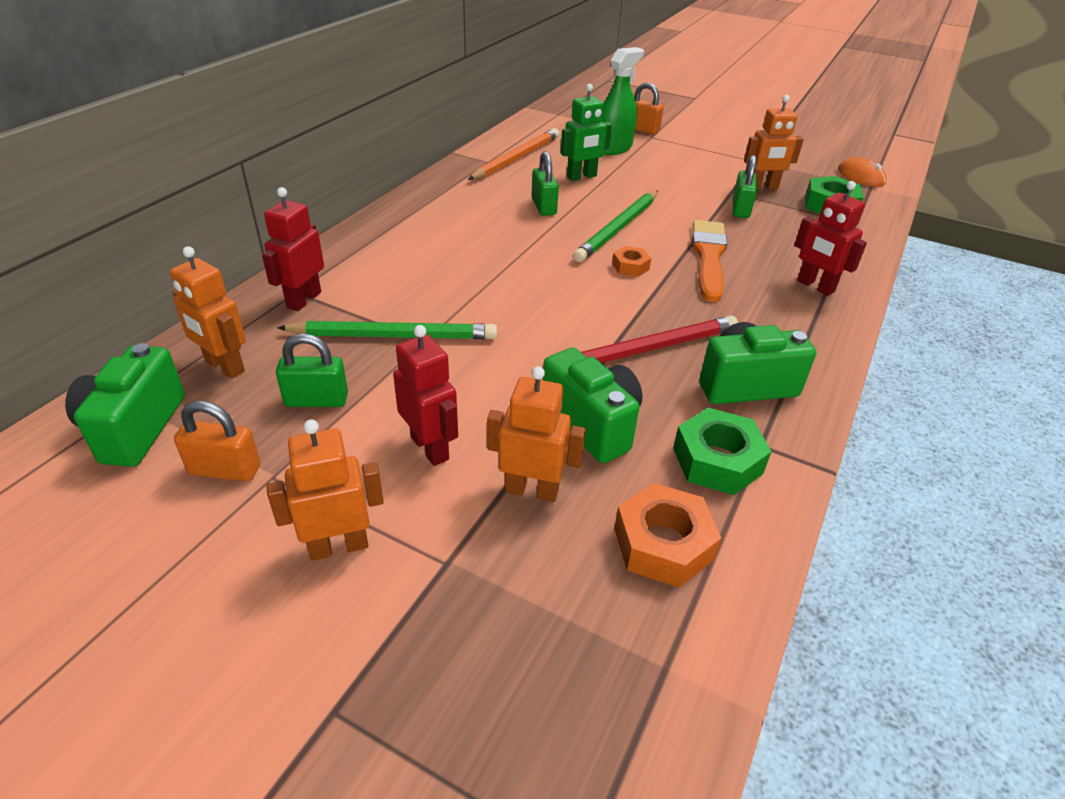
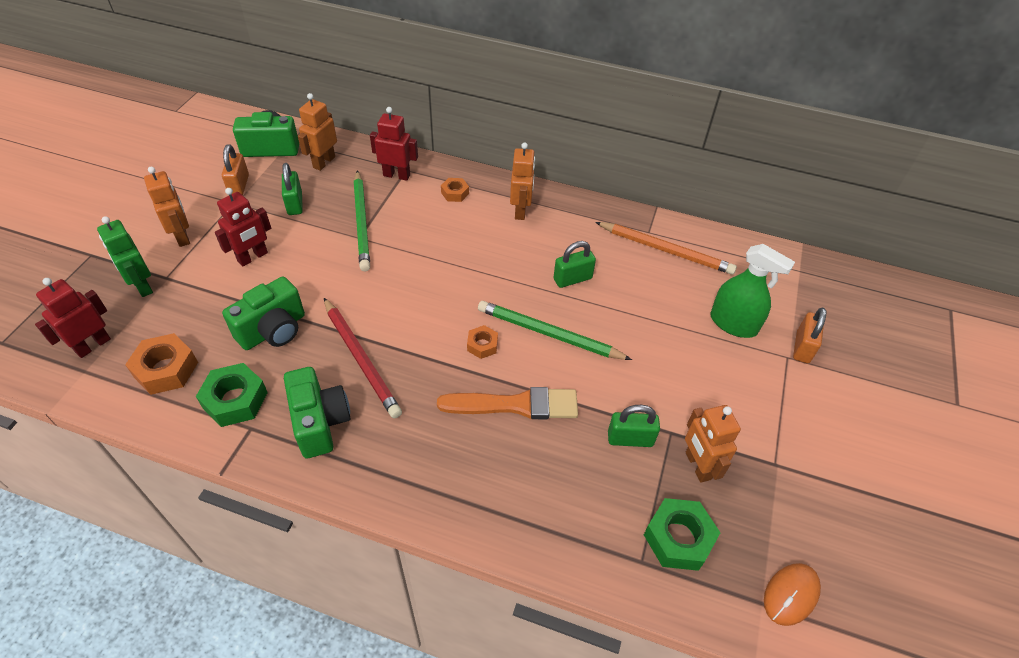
camera: 80 degrees right, 10 degrees up
(369, 259) = (455, 193): none -> orange nut
(532, 490) = (215, 306): orange robot -> orange robot (520, 211)
(582, 177) = (647, 301): green robot -> green robot (142, 286)
(815, 286) = (481, 495): red robot -> red robot (93, 345)

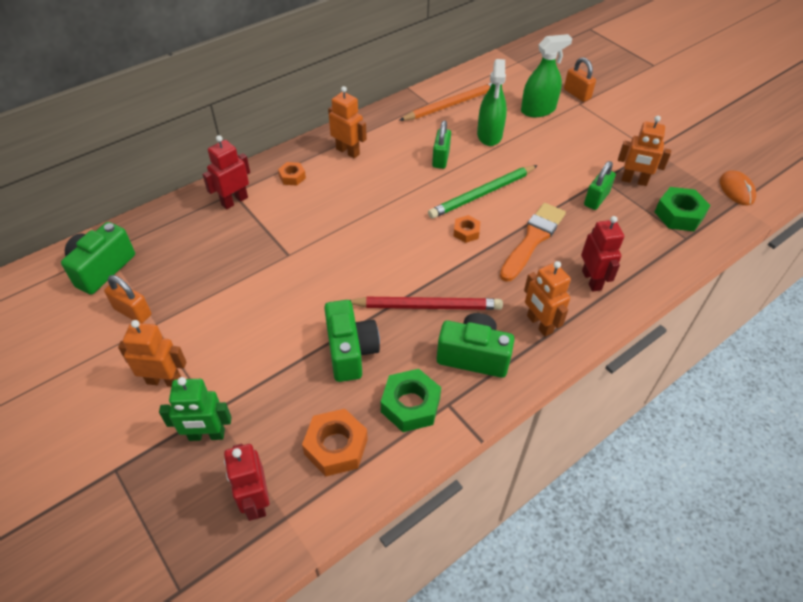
camera: 55 degrees left, 0 degrees up
(253, 257) = (246, 335): red robot -> red robot (592, 280)
(295, 204) = (202, 280): green padlock -> none
(324, 162) = (165, 240): orange robot -> orange robot (539, 324)
(362, 222) = (272, 245): green pencil -> none
(647, 300) = (489, 135): none -> green spray bottle

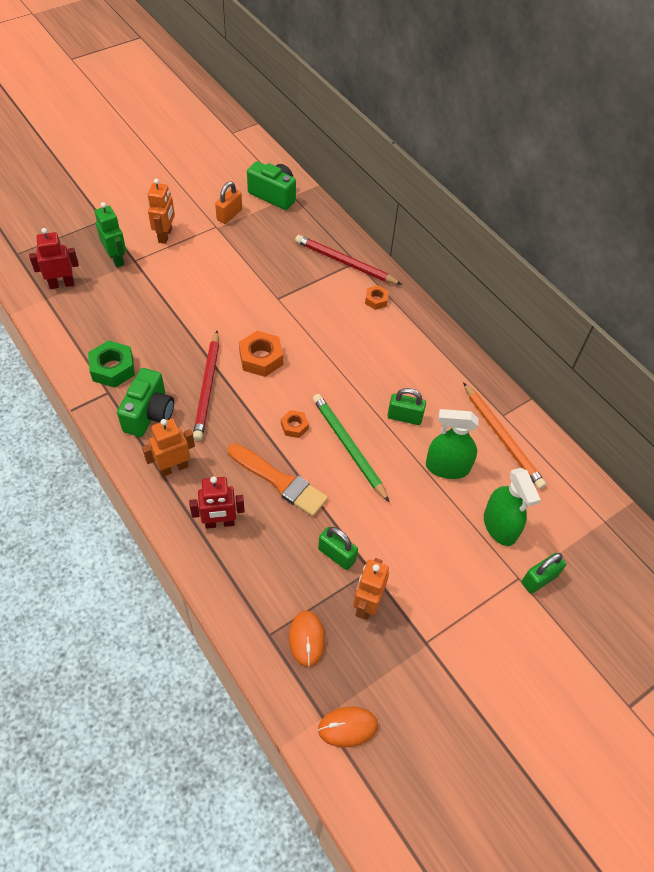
camera: 90 degrees right, 5 degrees up
(206, 435) = (116, 259): green robot -> green robot turned 150 degrees clockwise
(234, 201) = (345, 263): red robot -> red pencil
(336, 447) = (89, 324): orange nut -> orange nut (261, 358)
(348, 151) = (414, 341): orange robot -> none
(350, 351) = (170, 335): green camera -> none
(577, 94) = (539, 579): orange padlock -> green padlock
(679, 215) = (307, 639): green nut -> orange mouse

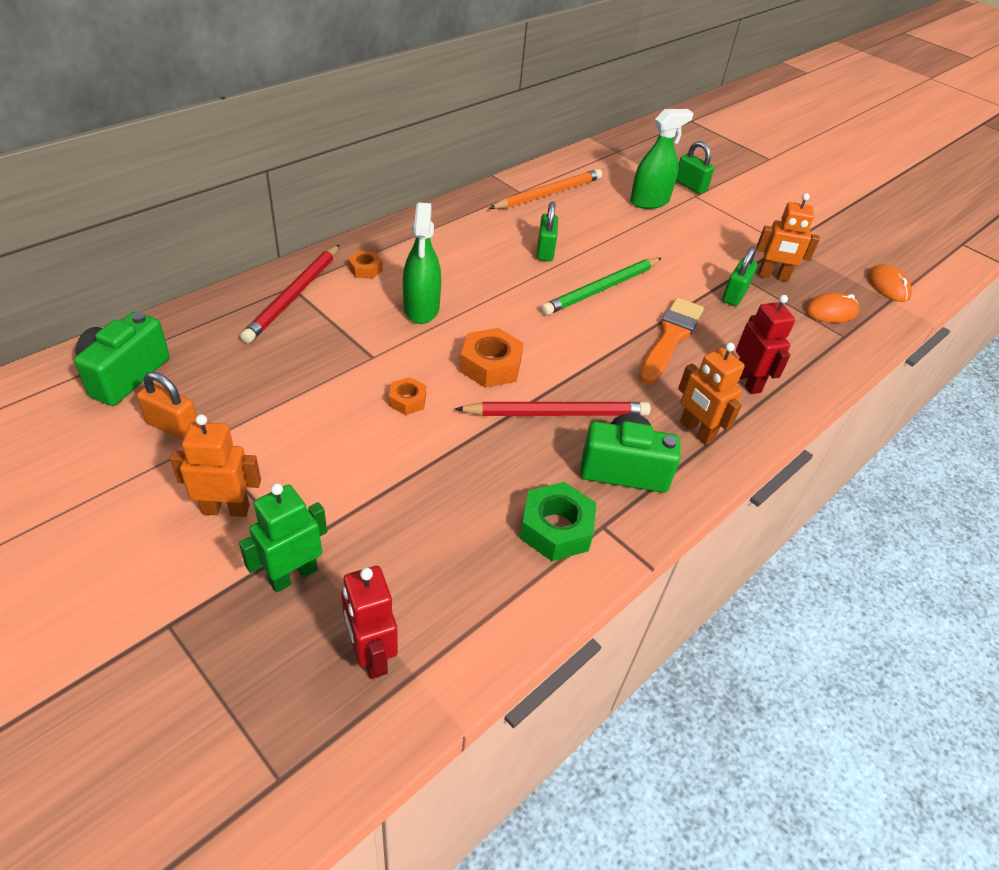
camera: 100 degrees left, 10 degrees down
(294, 426) = (590, 330): orange nut -> orange nut (407, 400)
(447, 467) = (598, 226): green spray bottle -> green spray bottle (421, 308)

